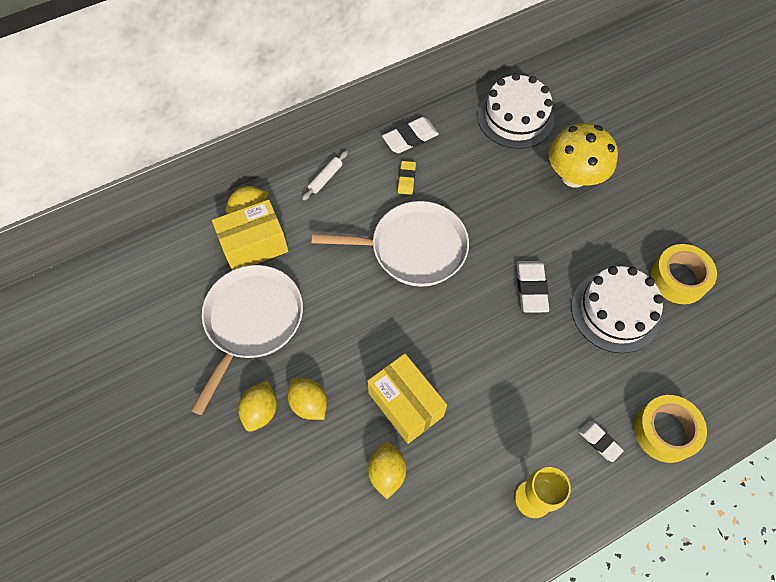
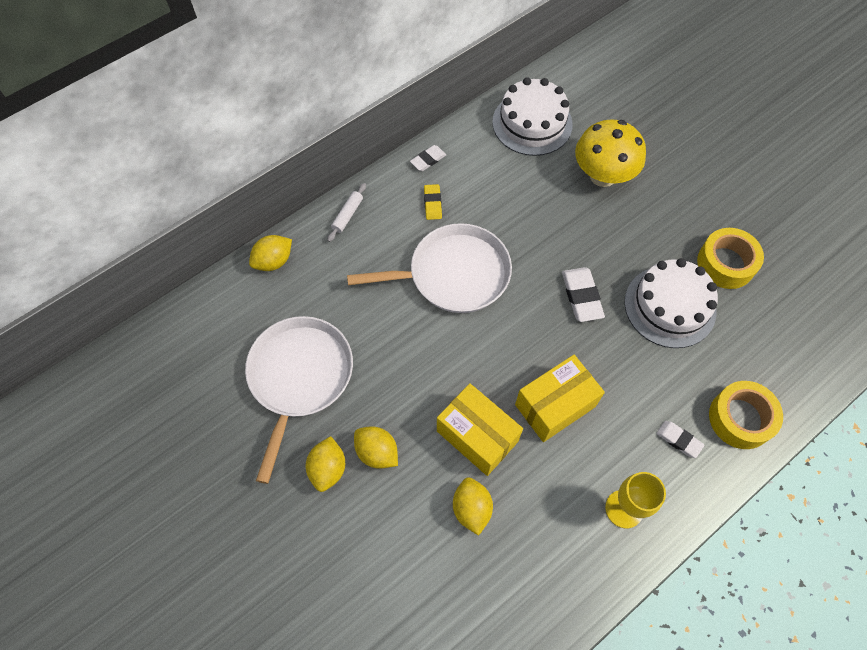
camera: 10 degrees left, 0 degrees up
(254, 245) = (286, 297): yellow box -> yellow box (555, 405)
(410, 138) = (428, 160): white eraser -> white eraser, size x0.63

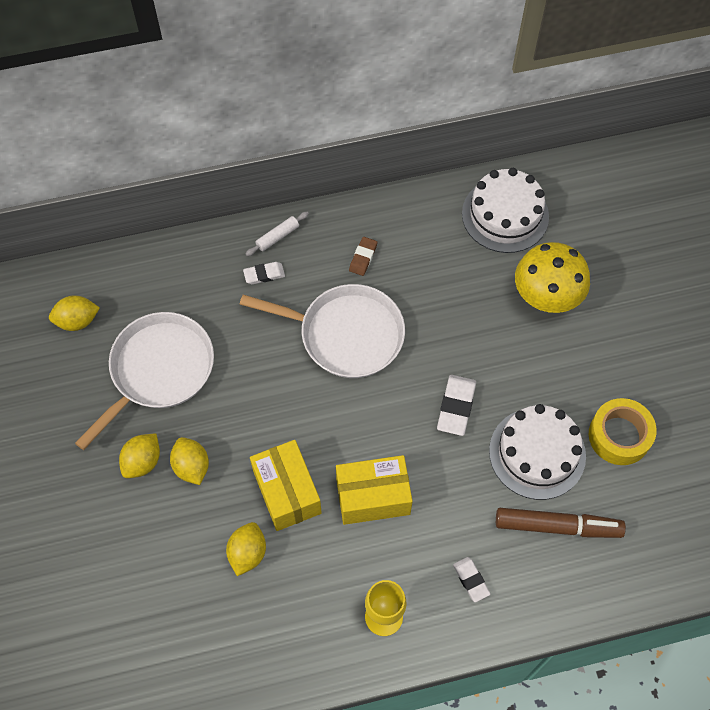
camera: 25 degrees right, 0 degrees up
(274, 261) = (189, 254): yellow lemon -> yellow lemon (77, 321)
(428, 160) = (381, 212): white eraser -> white eraser (264, 274)
(432, 203) = (363, 258): yellow eraser -> brown eraser
(722, 360) = (557, 526): none -> brown marker
(740, 418) = (542, 587): yellow tape -> none

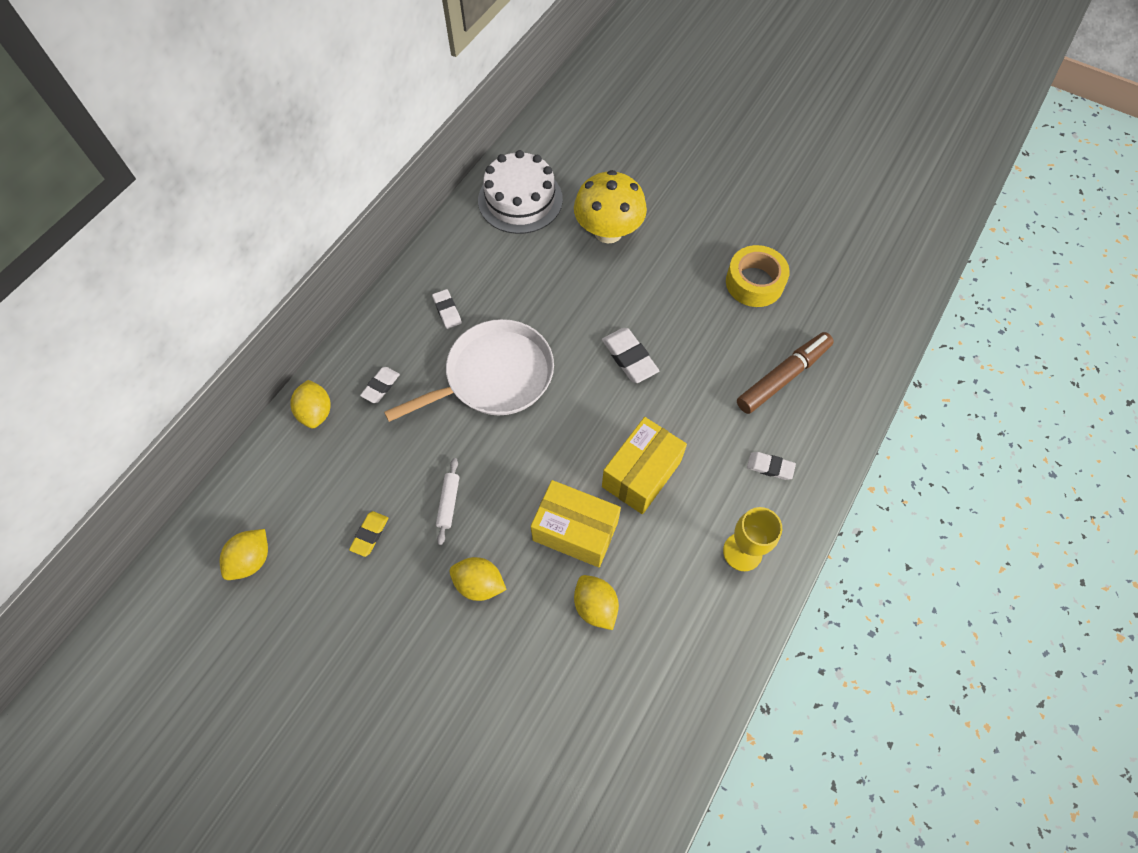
camera: 45 degrees left, 0 degrees up
(143, 462) = (434, 619): yellow lemon -> yellow lemon (316, 412)
(159, 370) = (369, 534): white pan -> yellow eraser
(277, 237) = (361, 349): white rolling pin -> white rolling pin (448, 503)
(363, 258) = (447, 311): brown eraser -> white eraser
(537, 453) = (717, 340): white cake -> none

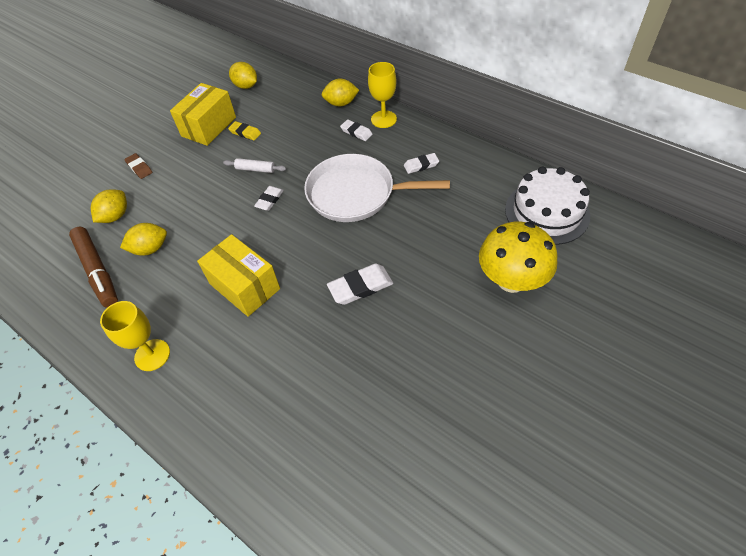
camera: 100 degrees right, 10 degrees down
(357, 356) = (383, 119): none -> yellow goblet
(440, 679) = (139, 168): none -> brown eraser
(479, 584) = (192, 185): yellow lemon -> yellow lemon (115, 216)
(494, 376) = (355, 193): white pan -> white pan turned 120 degrees clockwise
(575, 531) = (210, 239): yellow box -> yellow box (209, 126)
(754, 282) = (444, 415): yellow tape -> none
(770, 467) = (222, 392): white eraser -> white eraser (269, 200)
(783, 377) = (318, 424): brown marker -> brown marker (97, 271)

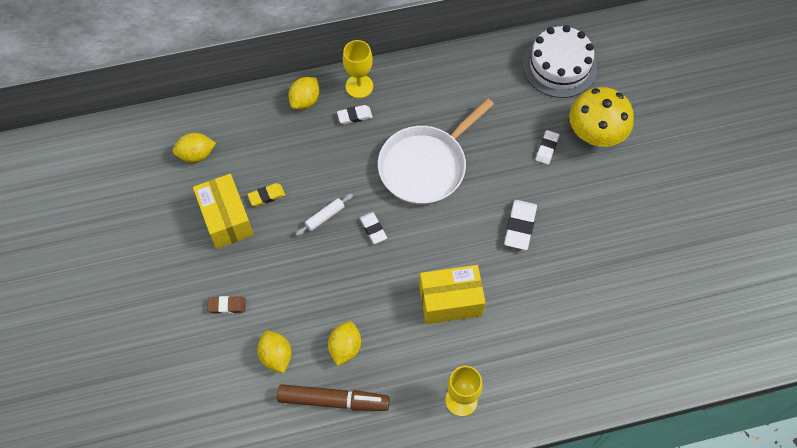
camera: 55 degrees left, 10 degrees up
(421, 165) = (439, 102): white eraser -> white eraser (547, 148)

